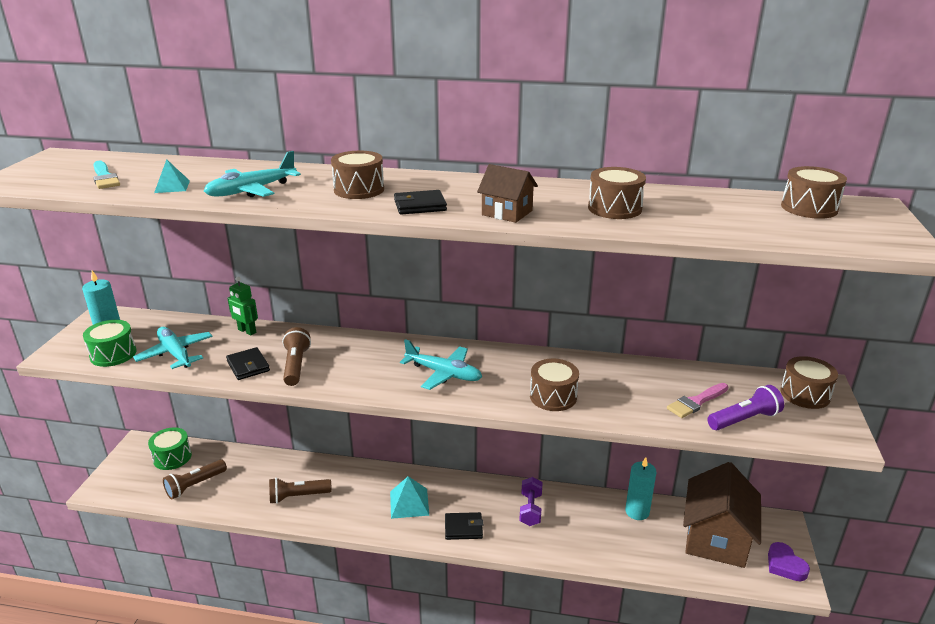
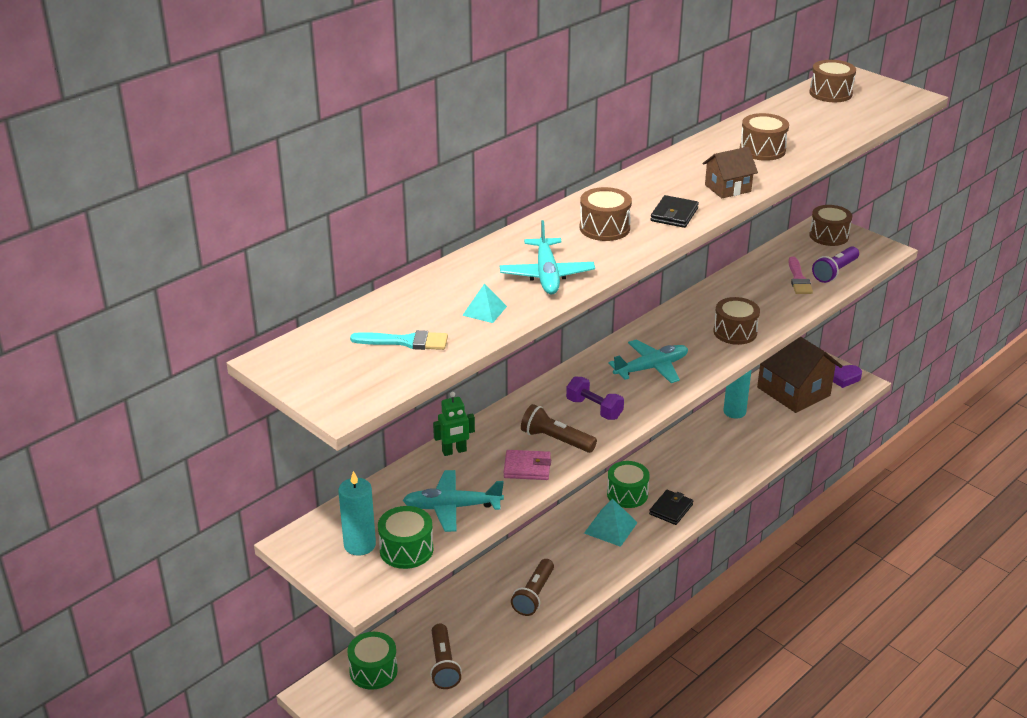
camera: 55 degrees left, 5 degrees up
(248, 366) = (527, 467): black wallet -> pink wallet
(459, 494) = (627, 494): none -> green drum
(530, 509) = (682, 463): purple dumbbell -> purple dumbbell (594, 409)
(744, 420) = (835, 272): purple flashlight -> purple flashlight turned 150 degrees counterclockwise

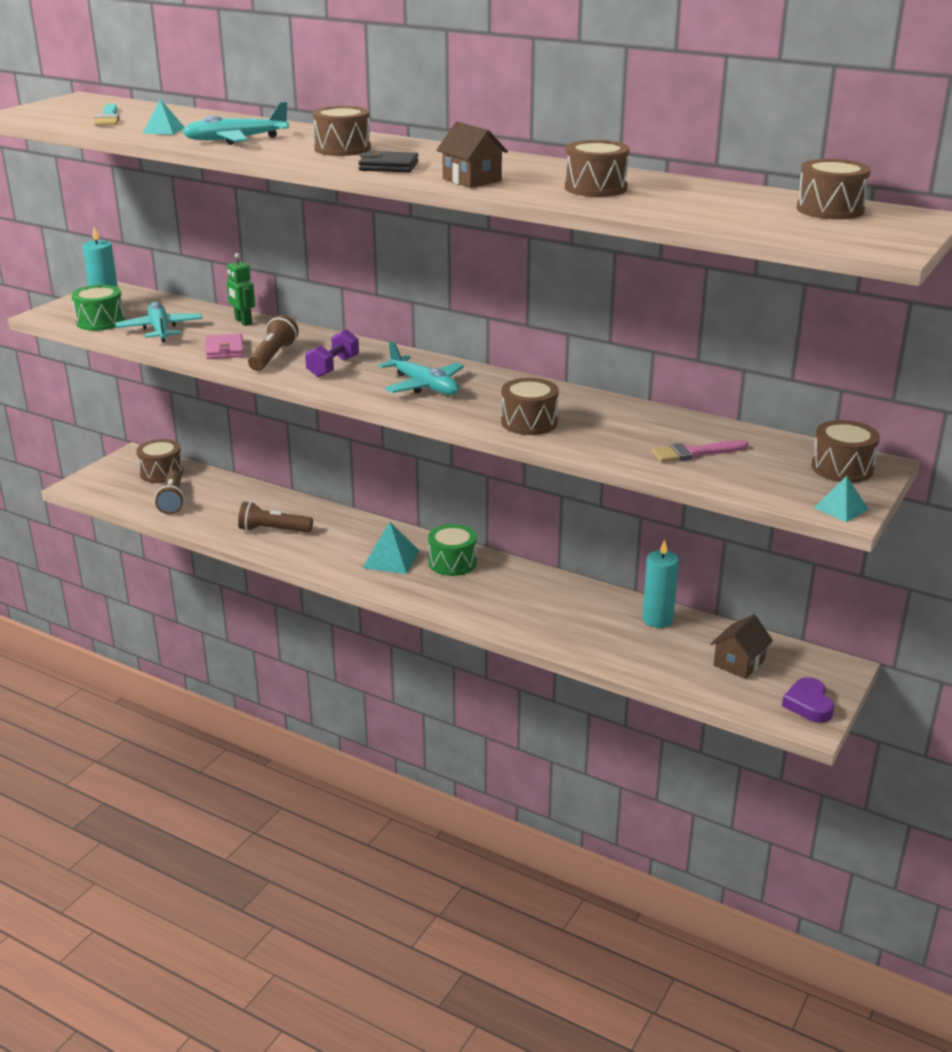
camera: 75 degrees right, 5 degrees down
(373, 671) = (161, 473): green drum -> brown drum
(443, 665) = (172, 501): brown flashlight -> brown flashlight turned 75 degrees counterclockwise
(671, 509) = (438, 592): black wallet -> none
(793, 391) = (738, 663): brown house -> brown house, size x0.50
(835, 272) = (737, 476): purple flashlight -> none
(882, 249) = (841, 508): none -> turquoise pyramid

